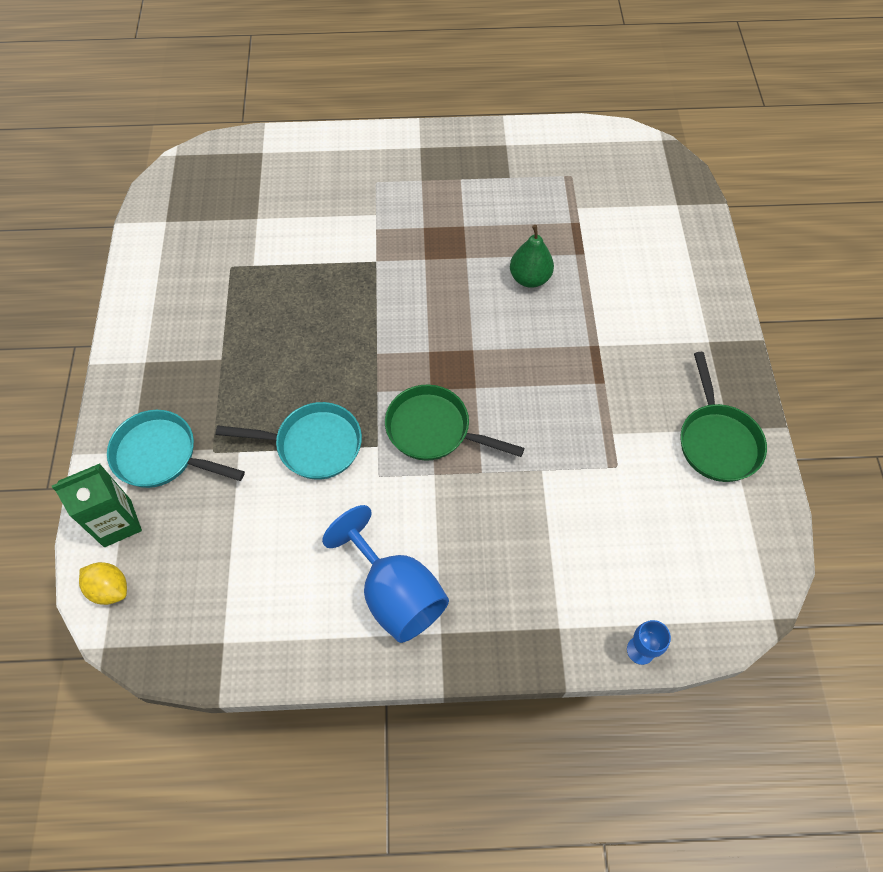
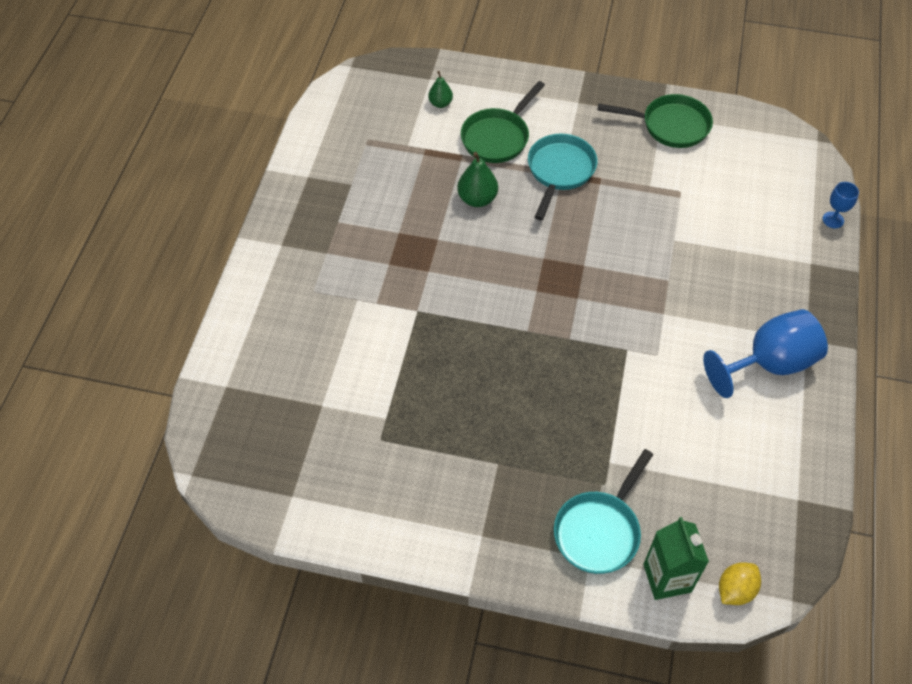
camera: 75 degrees left, 5 degrees down
(313, 445) = (615, 399): turquoise pan -> turquoise pan (559, 171)
(434, 430) = (620, 304): green pan -> green pan (498, 137)
(646, 220) = (440, 103): none -> green pear

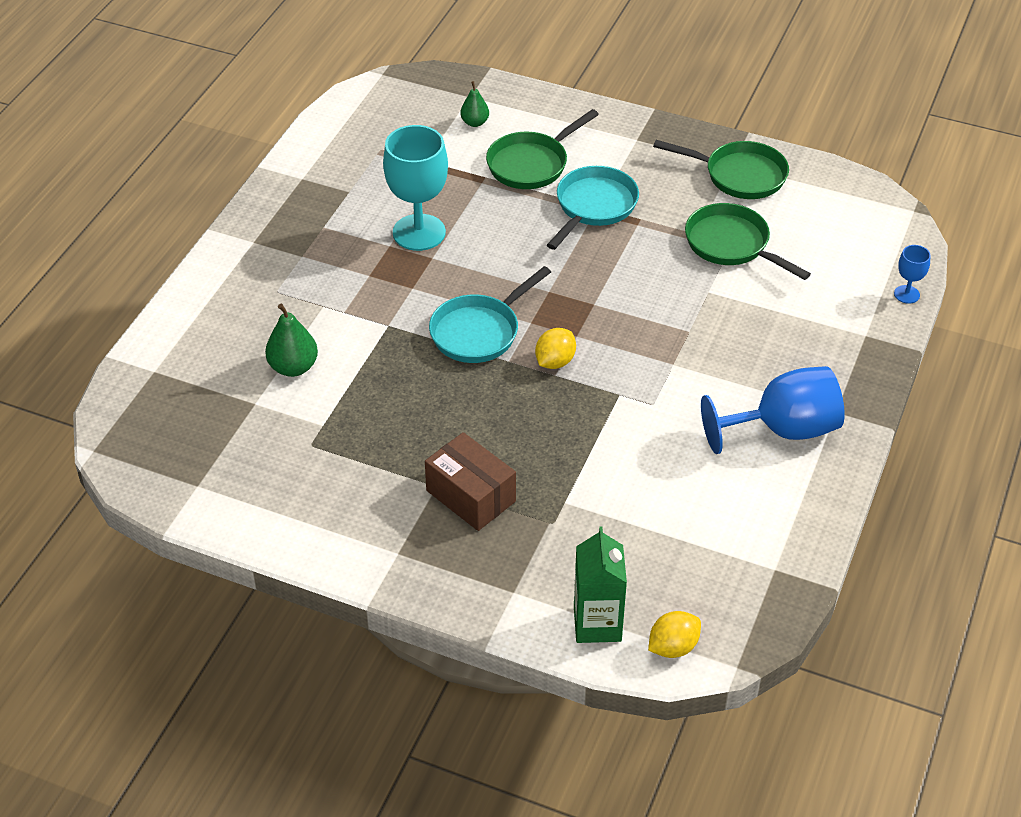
camera: 10 degrees right, 10 degrees down
(420, 216) = (419, 232): none -> turquoise goblet
(477, 199) = (489, 223): green pear -> green pear (293, 367)
(529, 469) = (471, 496): none -> brown box
(566, 326) = (555, 362): none -> yellow lemon
(599, 530) = (533, 567): turquoise pan -> turquoise pan (479, 331)
(681, 192) = (731, 245): none -> green pan

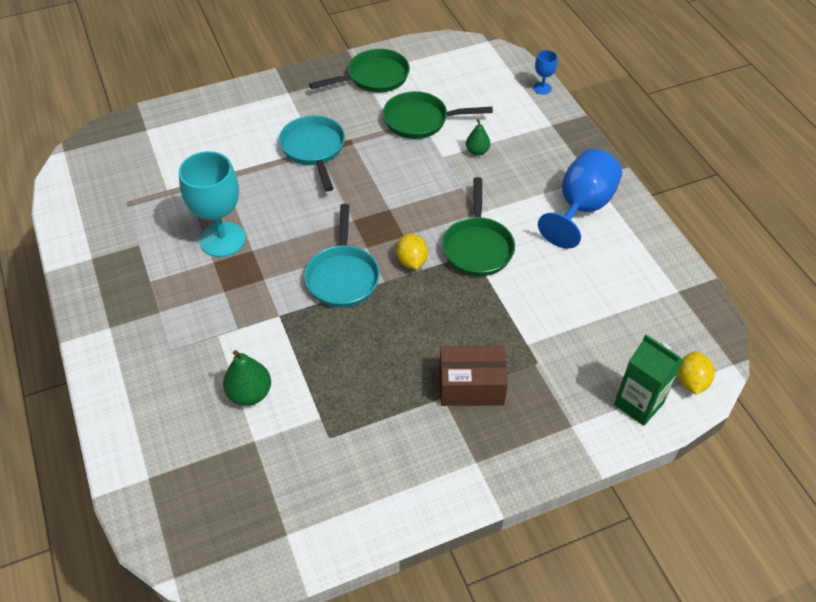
camera: 45 degrees left, 5 degrees up
(475, 122) = (171, 144): green pear -> green pear (477, 151)
(531, 164) = (242, 147): green pan -> green pan (477, 247)

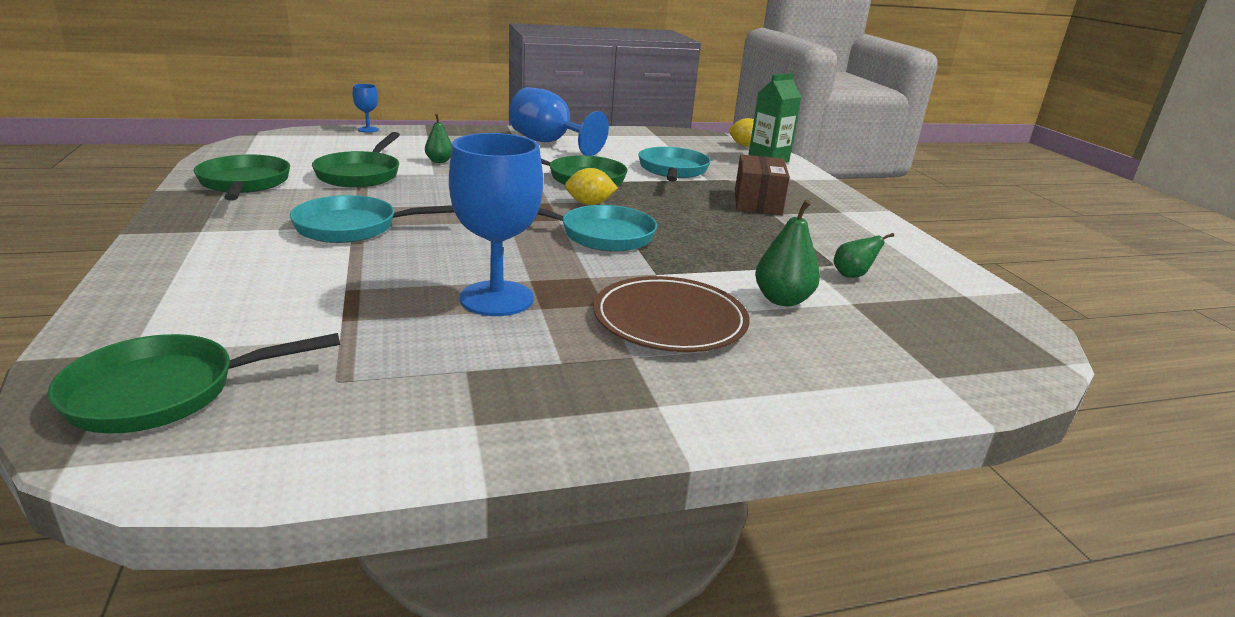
camera: 85 degrees left, 25 degrees down
(113, 154) = (165, 392): none -> green pan
(207, 327) = (670, 320): none -> brown plate
(222, 239) = (496, 298): turquoise goblet -> blue goblet
(307, 448) = (852, 275): none -> green pear
(541, 313) = (672, 170): none -> turquoise pan

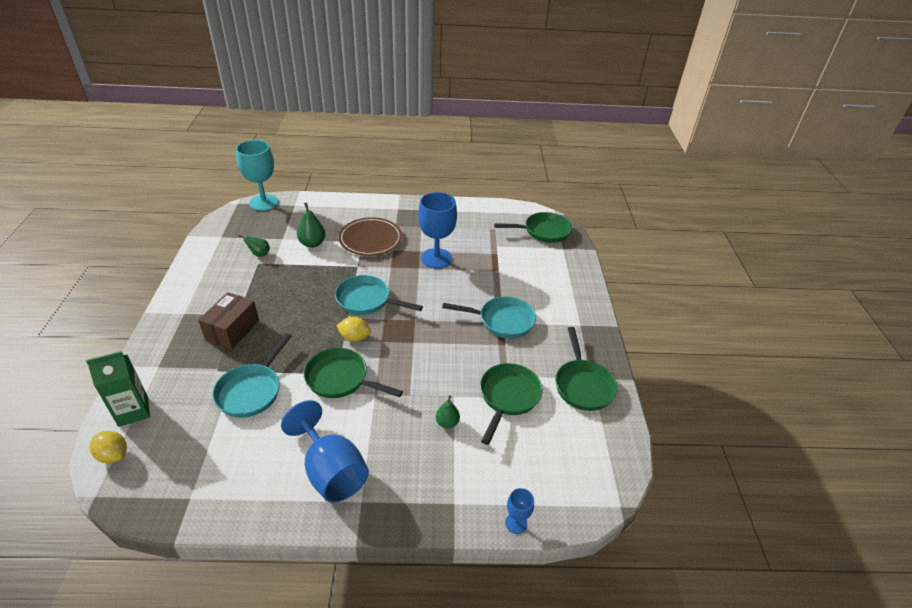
camera: 165 degrees left, 15 degrees up
(1014, 372) = (264, 202): none -> turquoise goblet

